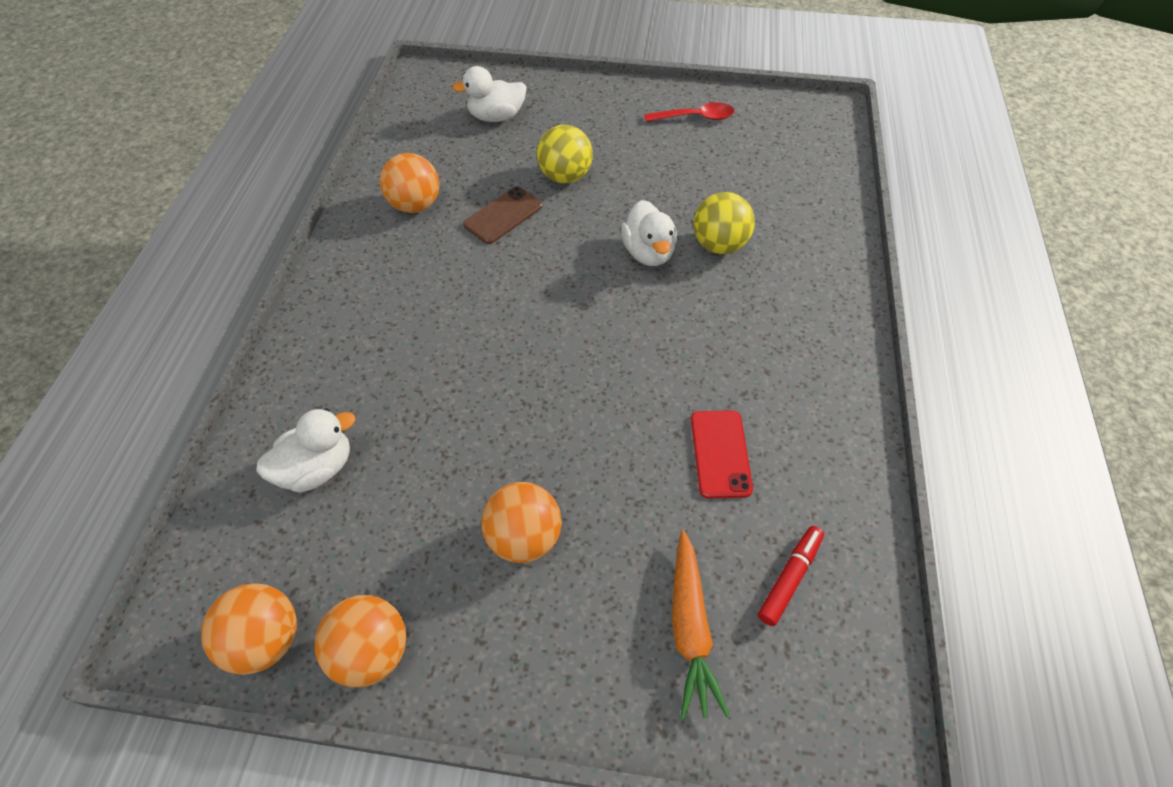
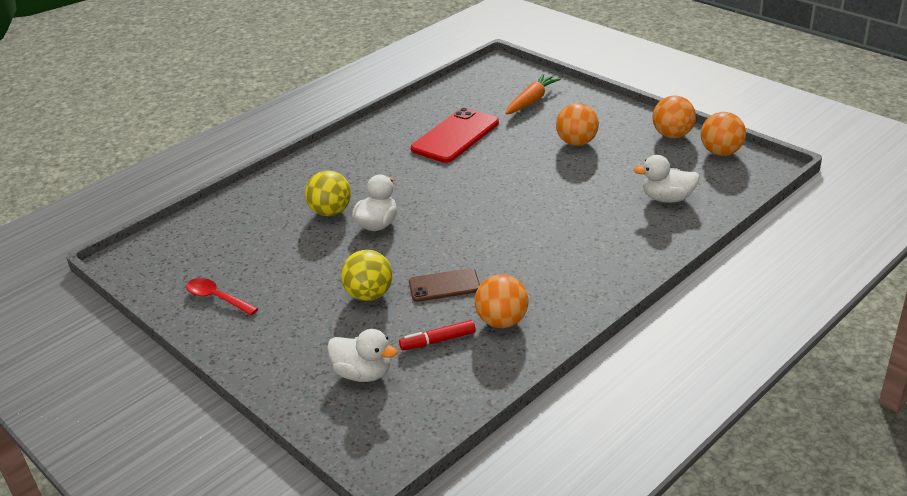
camera: 140 degrees left, 20 degrees down
(720, 453) = (455, 136): red phone -> red phone, size x1.67
(789, 578) = (476, 99): red marker -> red marker (438, 341)

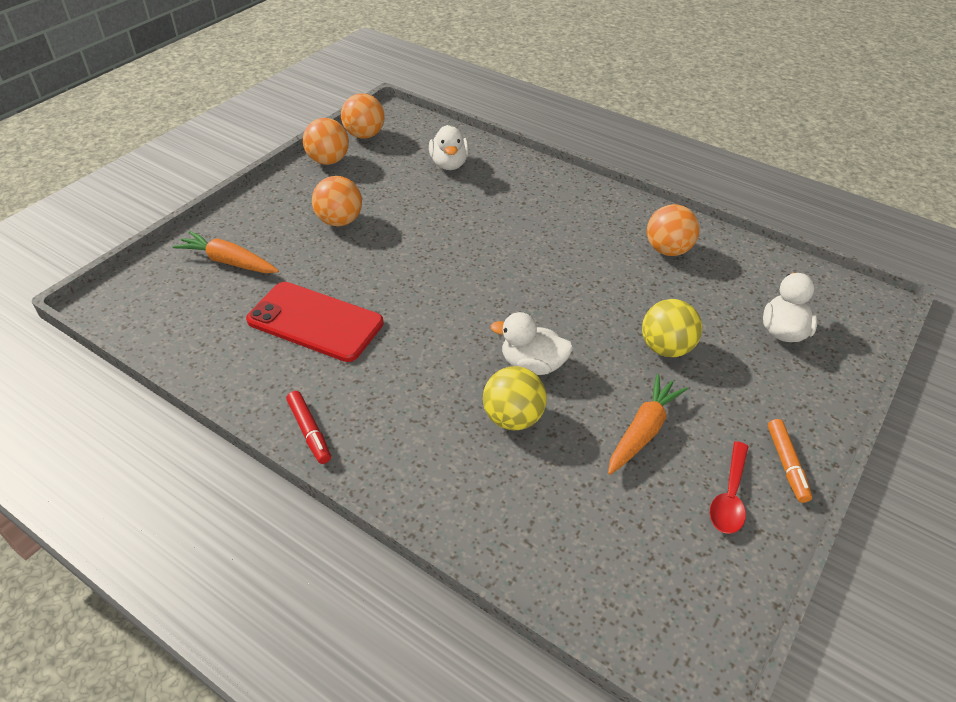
camera: 105 degrees left, 10 degrees up
(226, 334) = (786, 464): none -> orange marker
(292, 268) = (643, 431): none -> orange carrot
(438, 341) = (713, 287): red marker -> red marker (309, 431)
(444, 285) = (629, 293): brown phone -> none

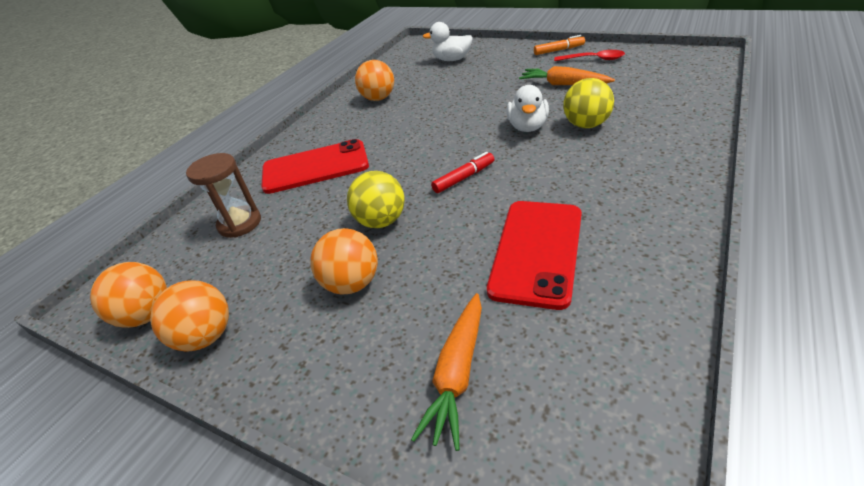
camera: 90 degrees left, 5 degrees down
(309, 431) = (679, 212): red marker -> red marker (464, 178)
(449, 164) = (240, 223): white duck -> brown hourglass
(520, 202) = (315, 167): none -> red phone
(666, 348) = (484, 87): yellow ball -> yellow ball (381, 221)

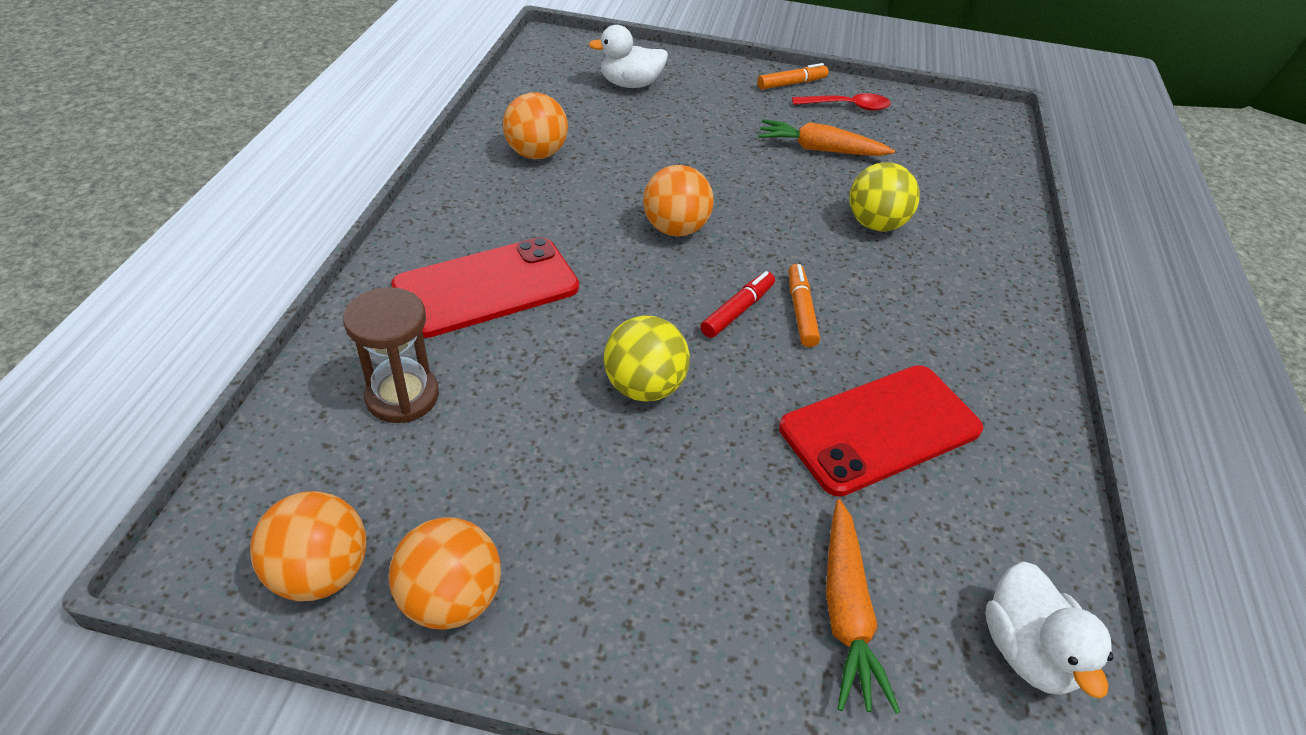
camera: 25 degrees left, 5 degrees up
(352, 283) = (645, 493): orange ball -> orange ball (675, 229)
(508, 178) = (800, 311): none -> orange marker
(527, 127) = (796, 223): white duck -> white duck (1026, 651)
(536, 251) = (880, 428): red phone -> red phone turned 60 degrees clockwise

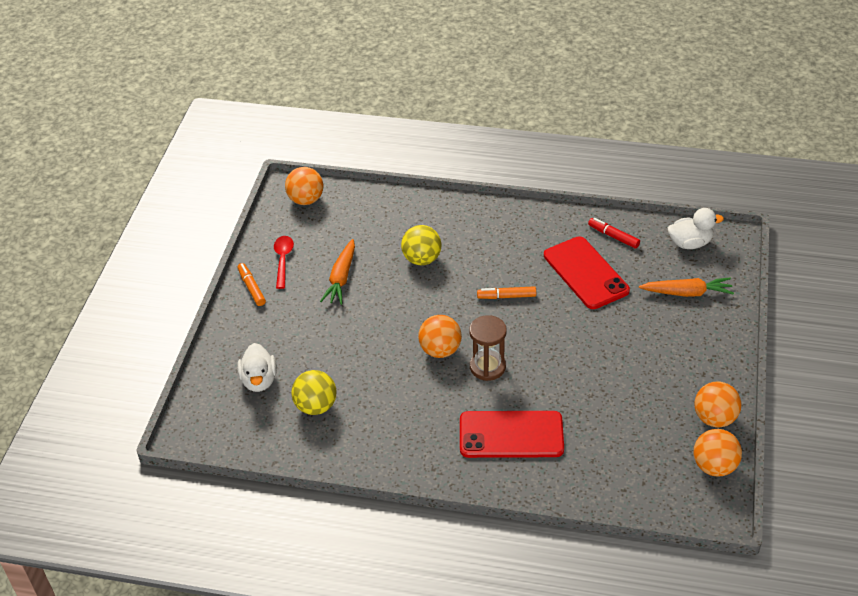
camera: 85 degrees left, 0 degrees up
(402, 396) = (604, 458): brown hourglass -> brown hourglass (487, 367)
(486, 287) = (511, 435): red phone -> red phone turned 60 degrees counterclockwise
(536, 154) = (363, 427): orange ball -> orange ball (306, 200)
(644, 387) = (577, 360): yellow ball -> yellow ball (316, 406)
(737, 311) = (511, 322): red marker -> red marker (613, 236)

